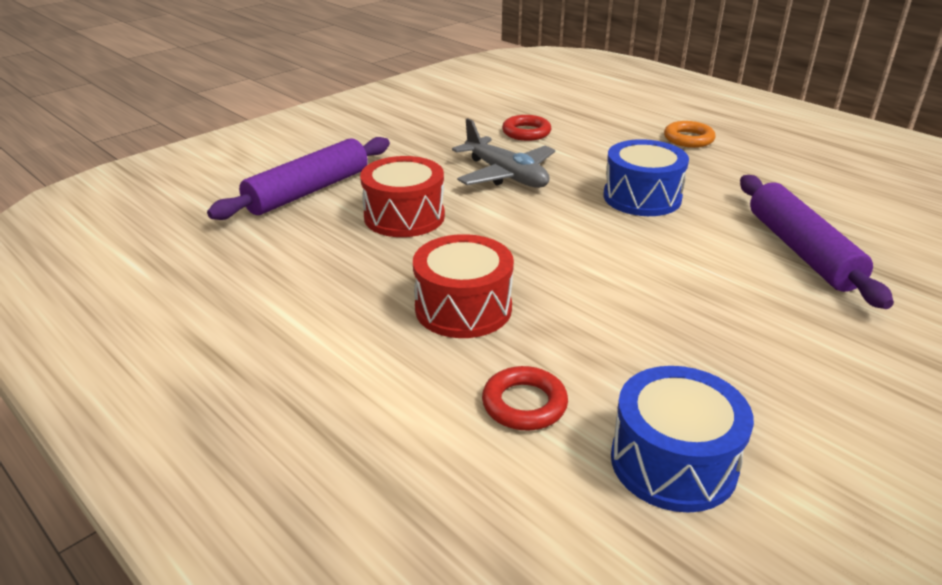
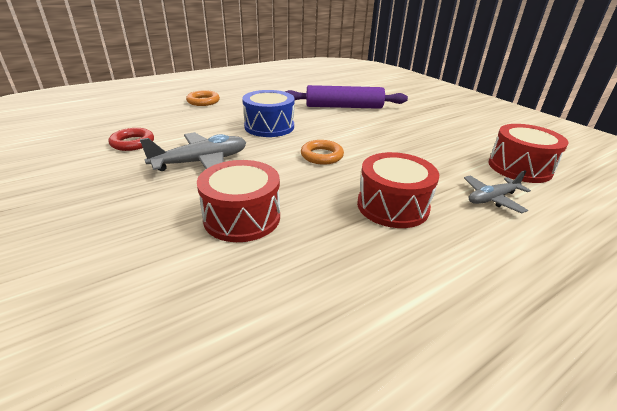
camera: 80 degrees left, 0 degrees up
(308, 191) = (136, 280): purple rolling pin -> none
(524, 404) = (492, 199): red ring -> grey plane
(574, 247) = (322, 156): none -> orange ring
(673, 462) = (519, 167): blue drum -> red drum

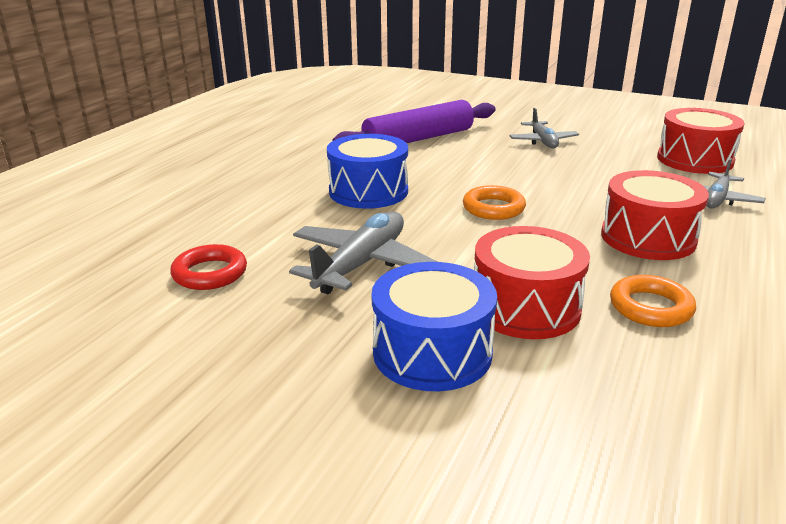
camera: 30 degrees left, 5 degrees down
(153, 220) = (432, 352): none -> blue drum
(203, 101) = (205, 182): orange ring -> orange ring (650, 307)
(420, 127) = (543, 141): none -> grey plane

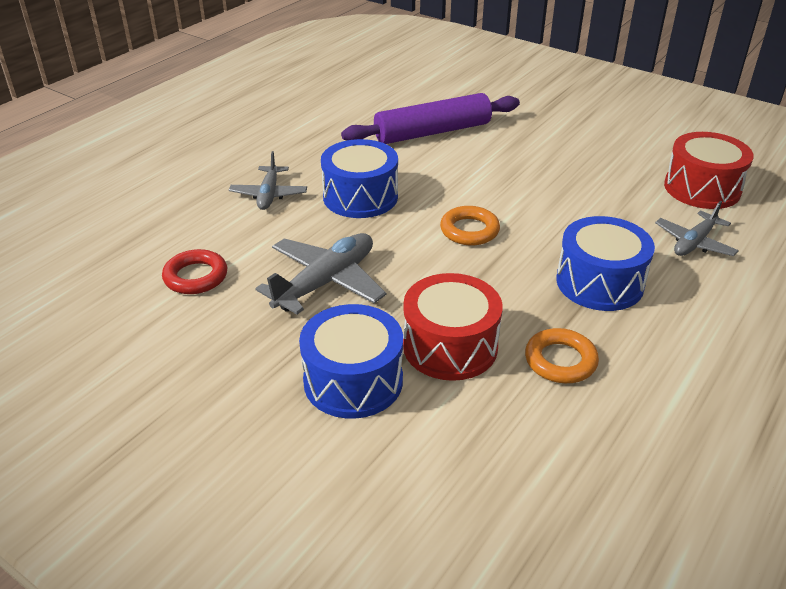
camera: 10 degrees right, 10 degrees up
(543, 141) = (557, 147): grey plane -> grey plane (269, 195)
(648, 238) = (599, 283): red drum -> blue drum

